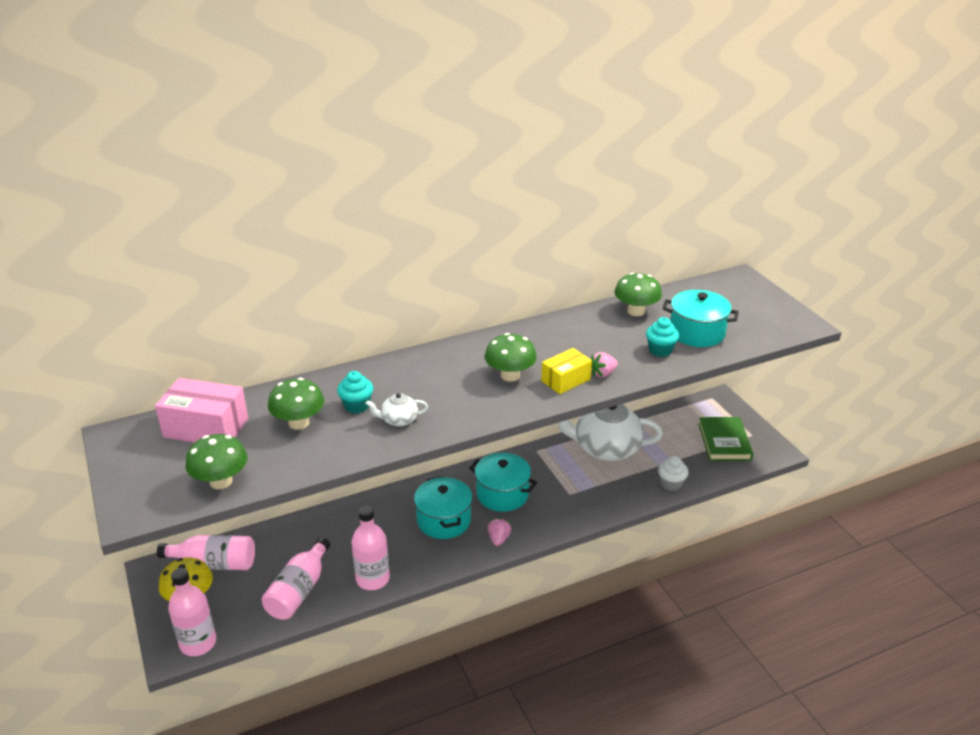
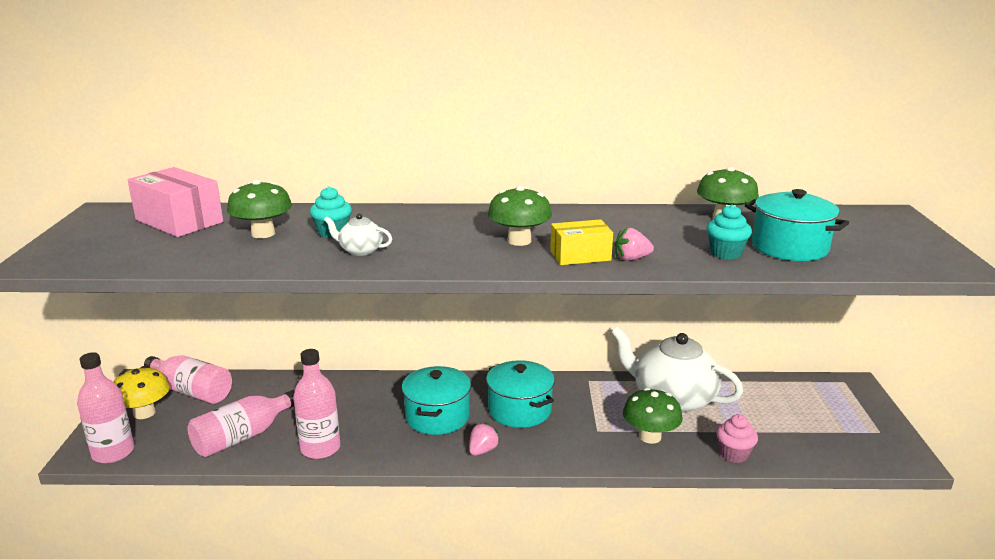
camera: 25 degrees right, 10 degrees down
(221, 481) = (138, 258): green mushroom -> green mushroom (650, 437)
(671, 484) = (734, 454): white cupcake -> pink cupcake
(724, 441) = (835, 429): green book -> none

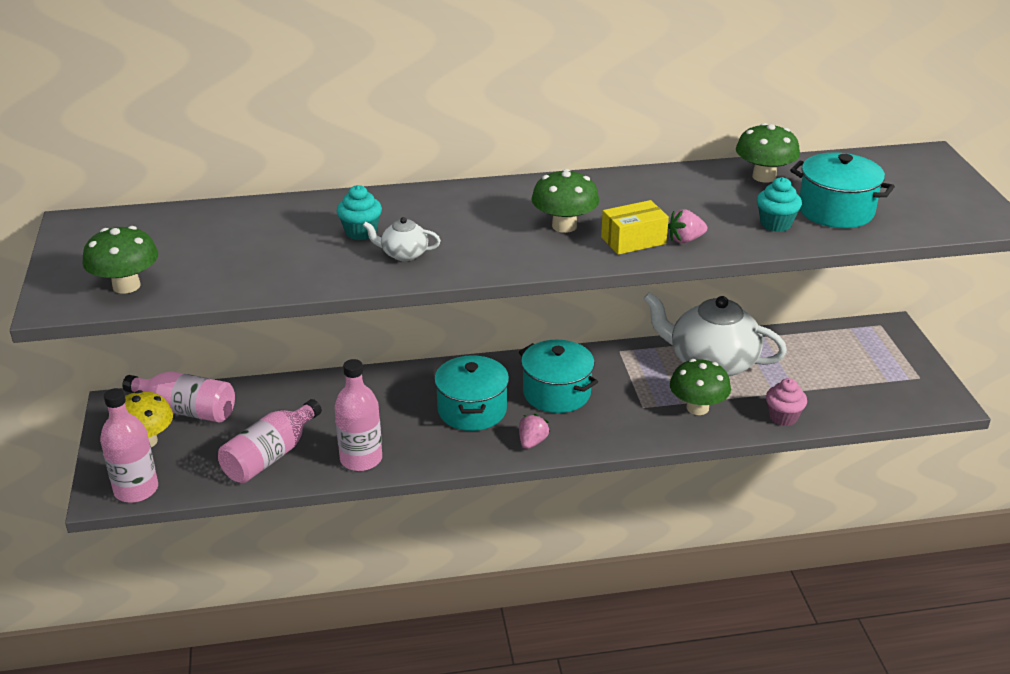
camera: 10 degrees left, 10 degrees up
(179, 221) = (178, 230): pink box -> none
(263, 233) = (285, 240): green mushroom -> green mushroom (126, 286)

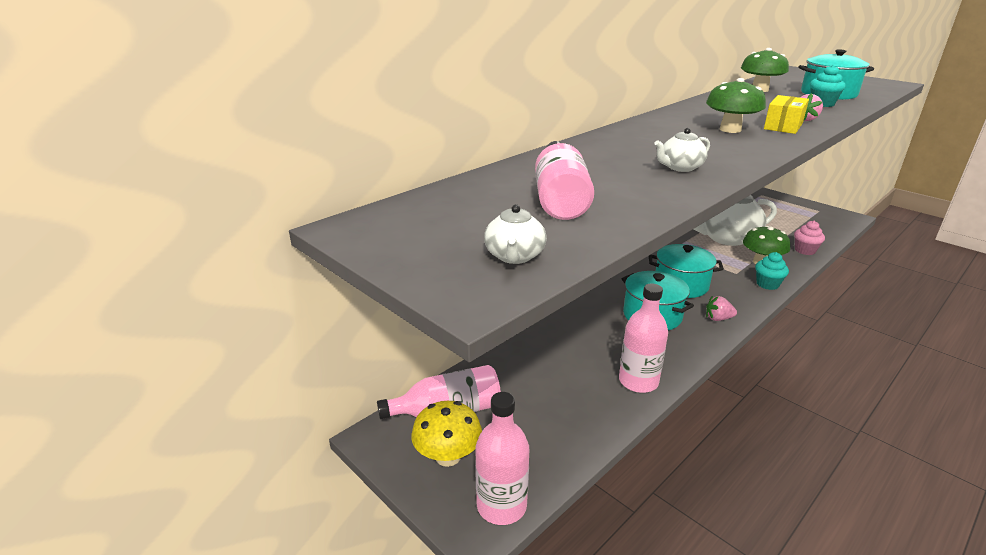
camera: 35 degrees left, 5 degrees down
(126, 286) = (514, 256): green mushroom -> white teapot
(270, 456) = (571, 413): pink bottle -> pink bottle (560, 198)
(361, 232) = (619, 165): turquoise cupcake -> turquoise cupcake (767, 284)
(532, 442) = (718, 318): pink strawberry -> pink strawberry turned 75 degrees counterclockwise

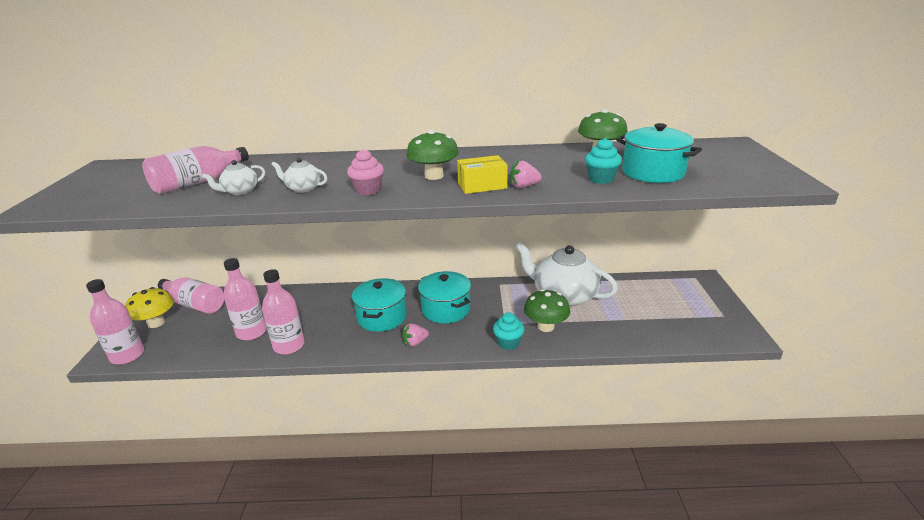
camera: 45 degrees right, 0 degrees up
(514, 256) = (93, 200): white teapot -> white teapot (240, 191)
(577, 394) = (251, 332): none -> pink bottle
(718, 318) = (415, 342): pink strawberry -> pink strawberry turned 75 degrees counterclockwise
(805, 250) = (610, 338): pink cupcake -> pink cupcake (368, 190)

